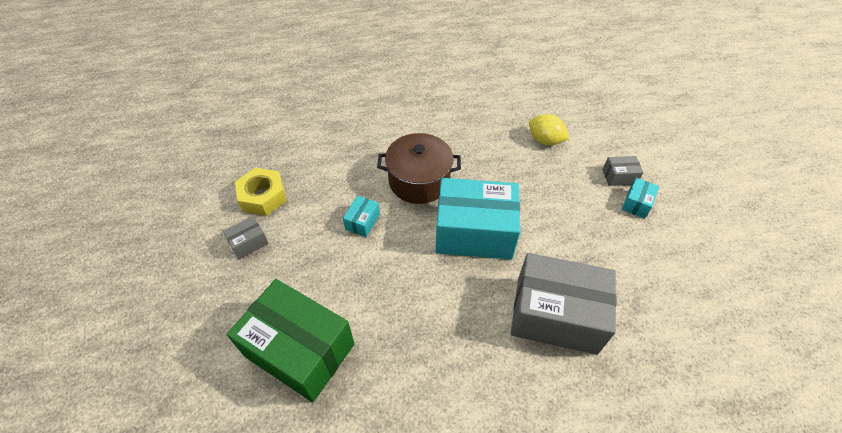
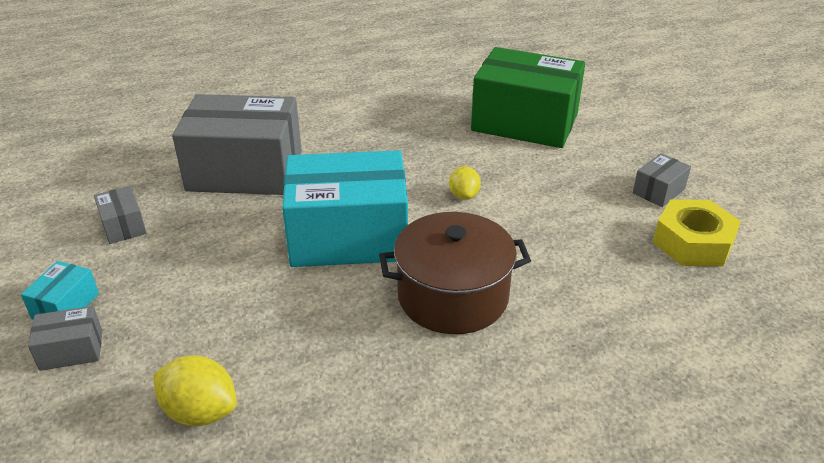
camera: 170 degrees right, 15 degrees down
(362, 222) = (519, 230): turquoise box -> none
(388, 259) = (464, 195): none -> yellow lemon
(631, 264) = (123, 226): none -> grey box

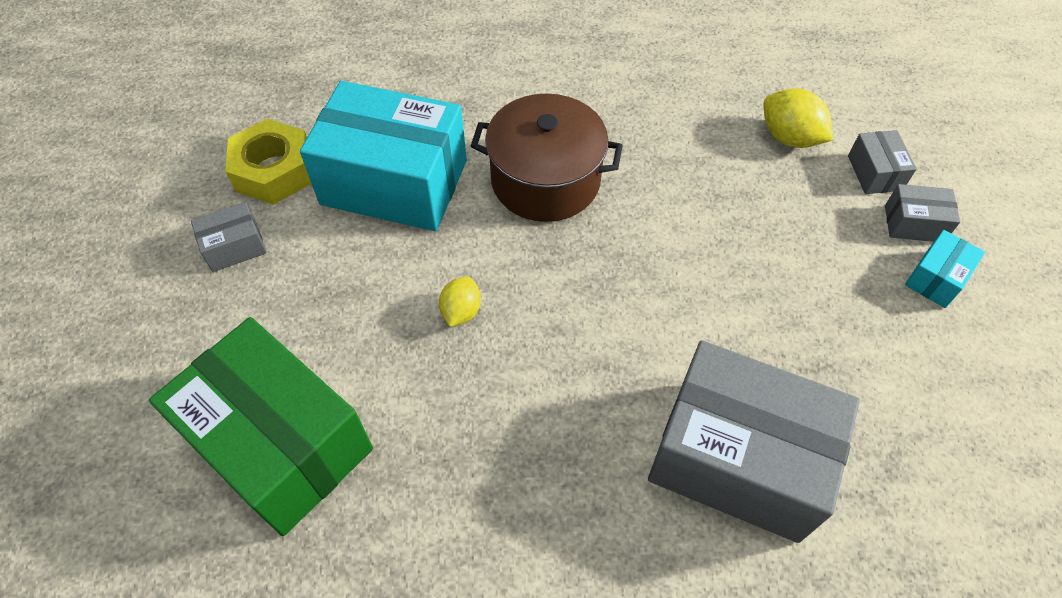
camera: 160 degrees left, 20 degrees up
(123, 226) = (900, 389): grey box -> grey box (874, 173)
(348, 236) = (623, 286): turquoise box -> turquoise box (394, 182)

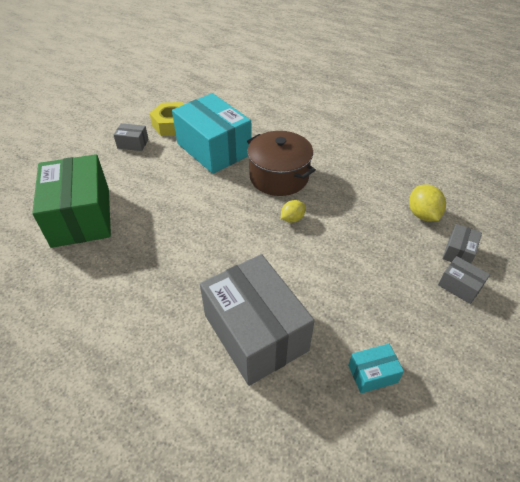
camera: 35 degrees right, 10 degrees down
(461, 311) = (193, 207): yellow lemon -> yellow lemon (292, 219)
(936, 278) = (447, 318): turquoise box -> turquoise box (372, 374)

